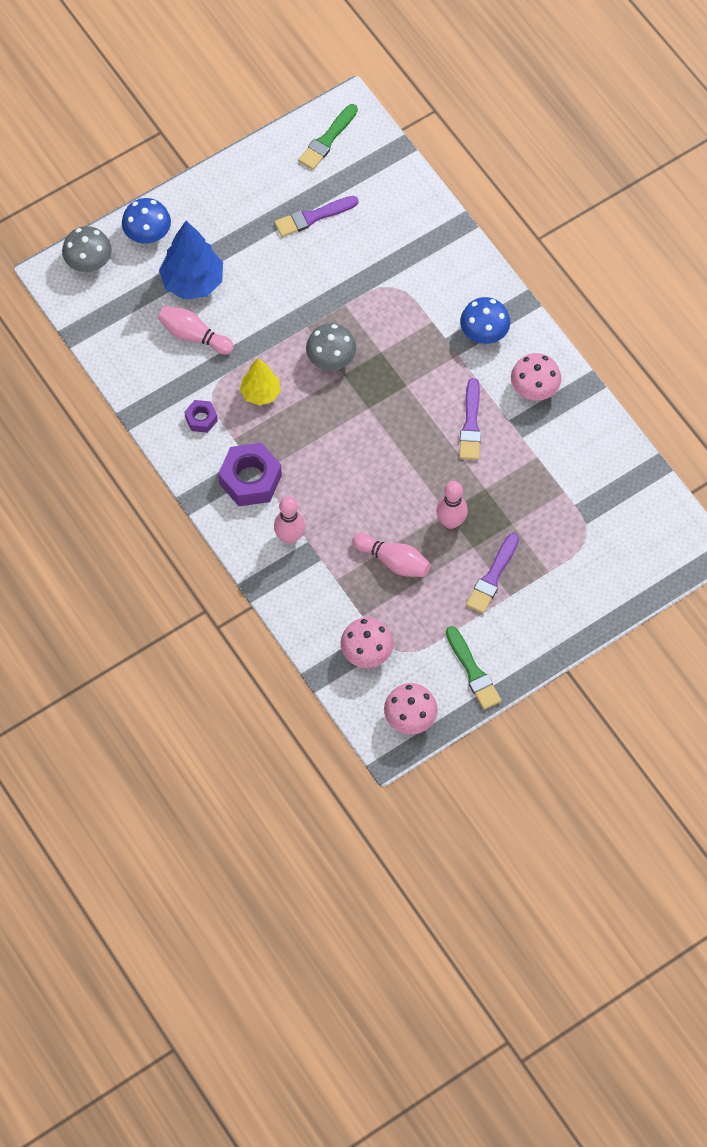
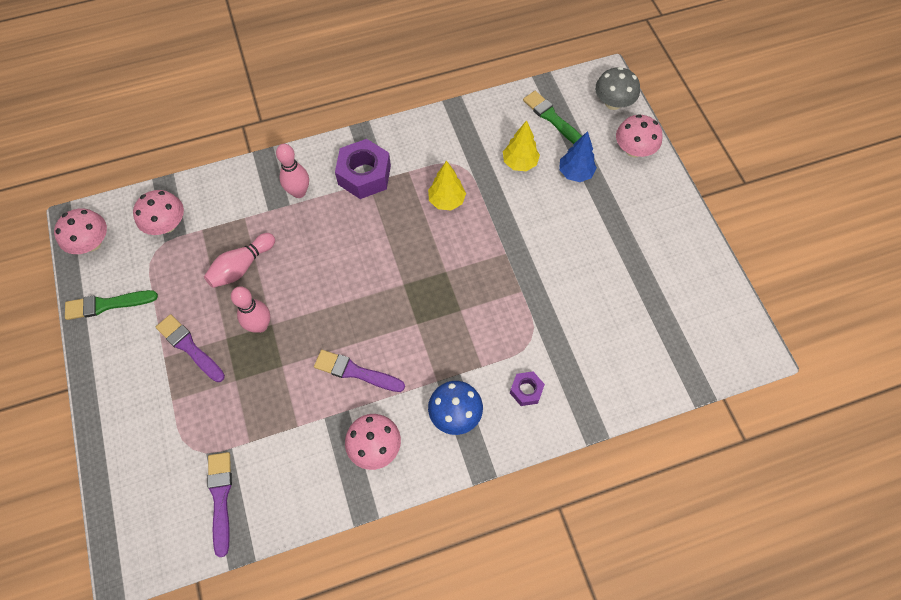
camera: 105 degrees right, 0 degrees up
(147, 233) = (634, 150): blue mushroom -> pink mushroom
(192, 282) = (575, 173): blue tree -> blue tree, size x0.62
(194, 336) = (519, 163): pink bowling pin -> yellow tree
(201, 419) = (435, 152): purple nut -> purple nut (526, 390)
(313, 217) = (627, 287): purple brush -> purple brush (221, 498)
(327, 139) = (718, 321): green brush -> green brush (552, 118)
(331, 359) = (465, 265): grey mushroom -> none

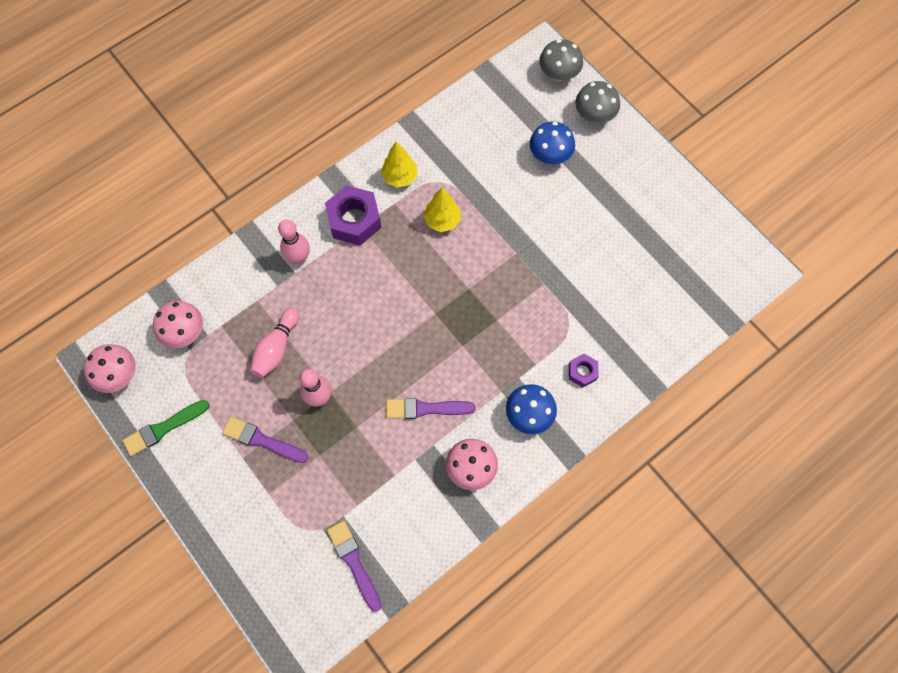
camera: 20 degrees left, 5 degrees up
(519, 163) = (495, 161): yellow tree -> yellow tree (400, 177)
(552, 118) = (508, 107): green brush -> none
(575, 173) = (550, 155): blue tree -> blue mushroom
(634, 150) = (594, 115): pink mushroom -> grey mushroom

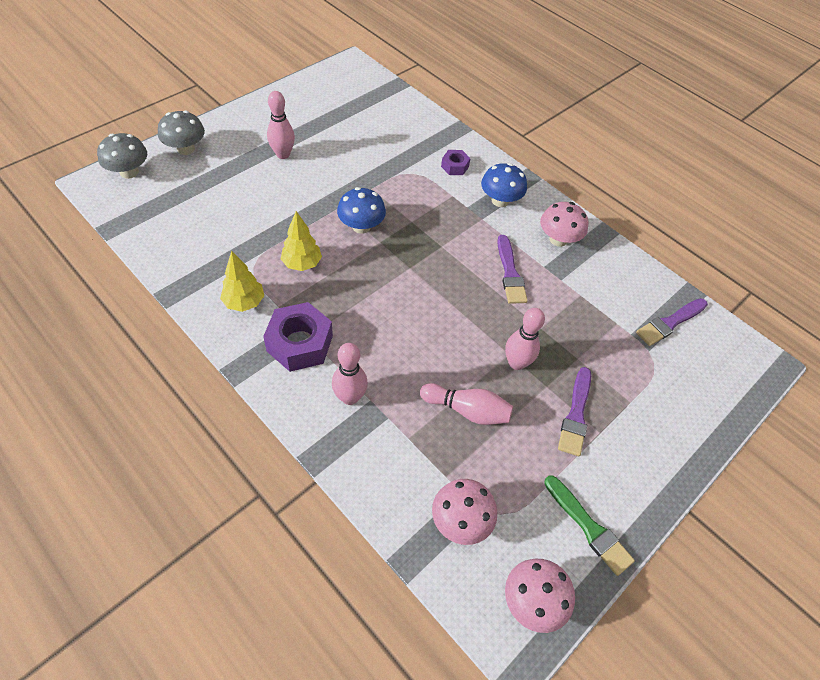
camera: 100 degrees left, 15 degrees down
(550, 155) = (229, 181): blue mushroom -> blue mushroom (361, 226)
(591, 200) = (283, 154): none -> pink bowling pin

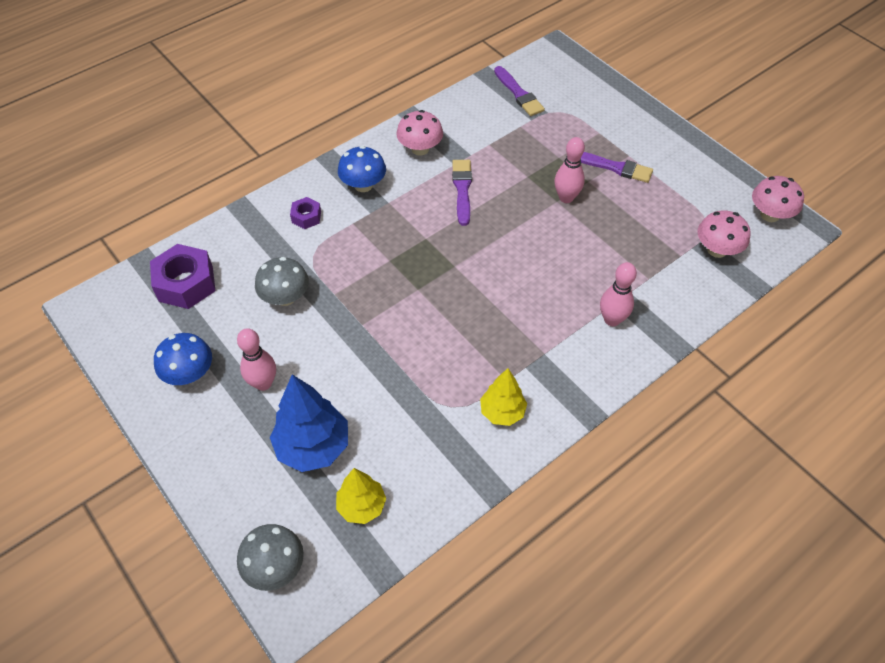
camera: 80 degrees left, 0 degrees up
(186, 149) = (236, 499): grey mushroom -> grey mushroom (285, 297)
(223, 185) = (313, 447): none -> blue tree
(300, 343) = (553, 360): purple nut -> purple nut (186, 283)
(302, 264) = (447, 360): yellow tree -> yellow tree (361, 506)
(361, 226) = (394, 305): blue mushroom -> blue mushroom (189, 373)
(467, 410) = (617, 236): pink bowling pin -> none
(510, 273) = (462, 189): purple brush -> purple brush turned 90 degrees counterclockwise
(588, 527) = (709, 175): green brush -> none

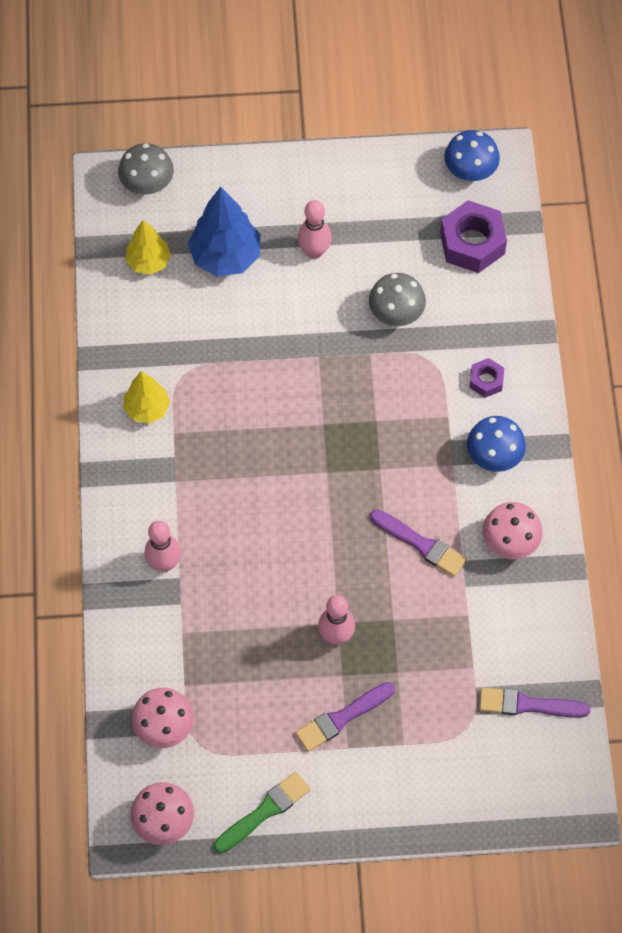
camera: 125 degrees right, 10 degrees up
(189, 373) = (366, 204): blue mushroom -> blue mushroom (470, 170)
(708, 172) = (264, 811): none -> green brush

